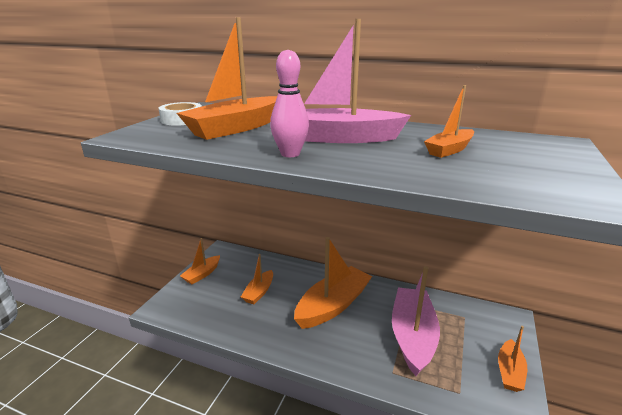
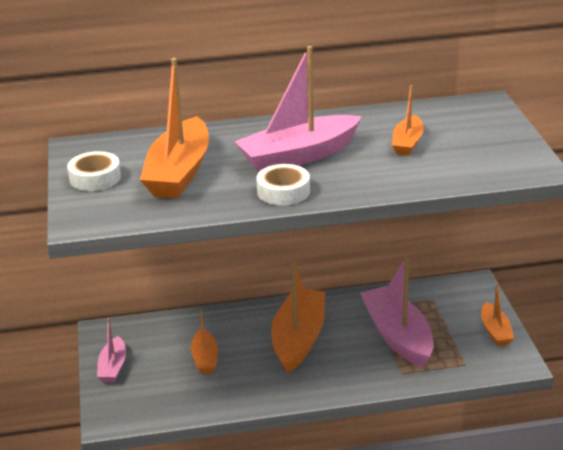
camera: 30 degrees left, 5 degrees up
(202, 274) = (113, 367): orange boat -> pink boat
(290, 154) = (283, 191): pink bowling pin -> white tape

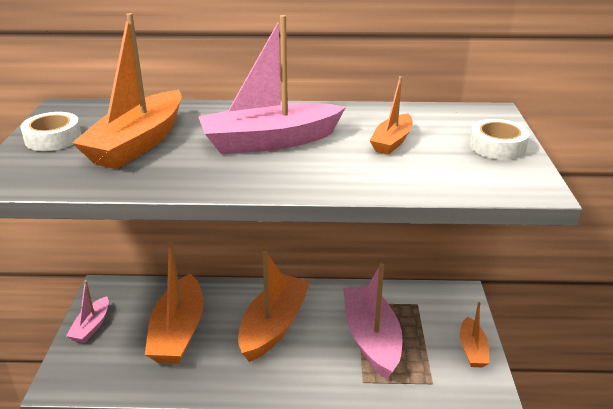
camera: 10 degrees right, 0 degrees up
(205, 358) = (178, 331): orange boat -> orange boat, size x1.89
(283, 191) = (232, 176): white tape -> white tape (497, 146)

